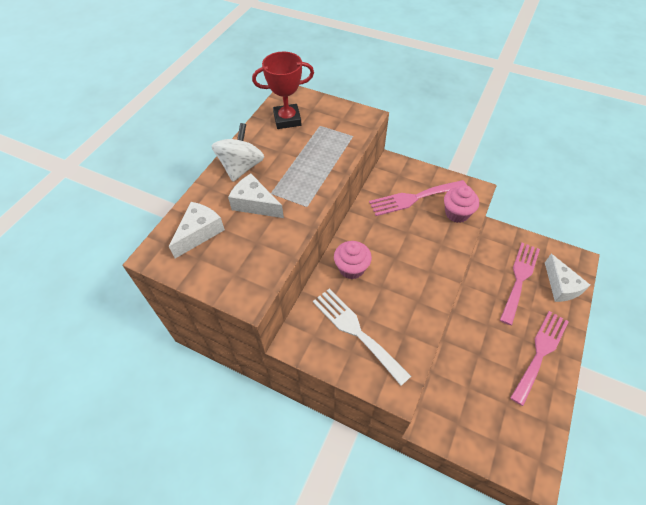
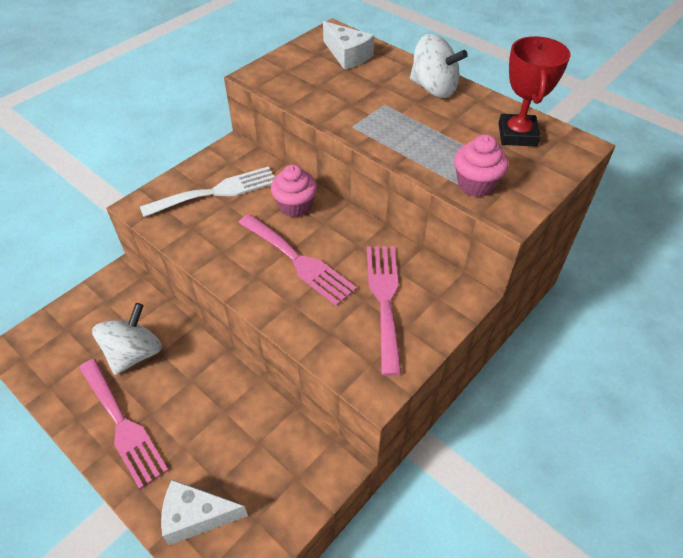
camera: 105 degrees right, 5 degrees down
(255, 204) = (371, 91): white cheese -> none
(457, 213) = (337, 342): pink cupcake -> pink cupcake (475, 184)
(489, 373) = (134, 353): none -> white spinning top
(519, 278) = (237, 458): pink fork -> pink fork (298, 261)

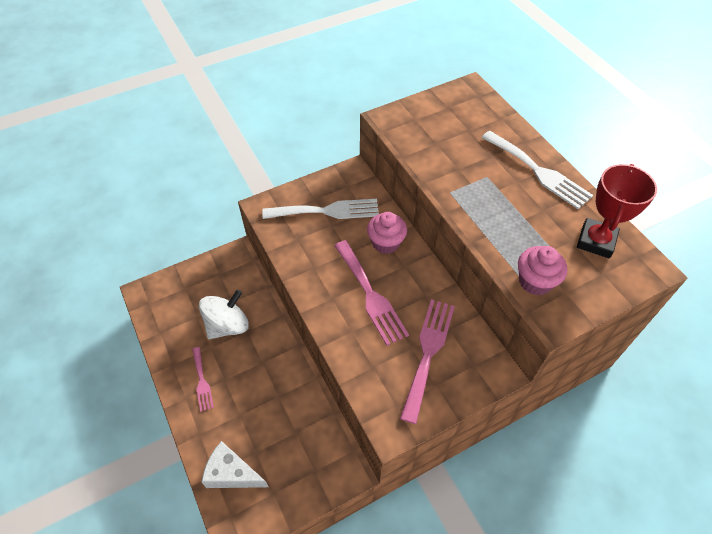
camera: 20 degrees right, 5 degrees up
(122, 425) = (202, 381): pink fork -> pink fork, size x0.55
(347, 55) = (474, 116): white cheese -> none
(433, 88) = (538, 171): white spinning top -> white fork

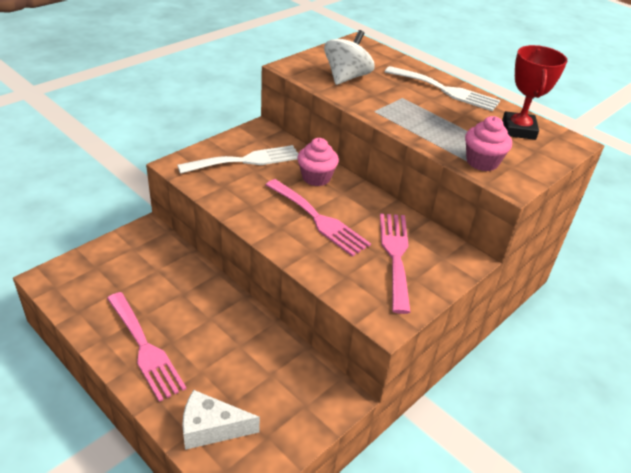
camera: 20 degrees left, 15 degrees down
(202, 381) = (145, 348): pink fork -> pink fork, size x1.80
(227, 325) = (158, 292): white spinning top -> white spinning top (346, 77)

